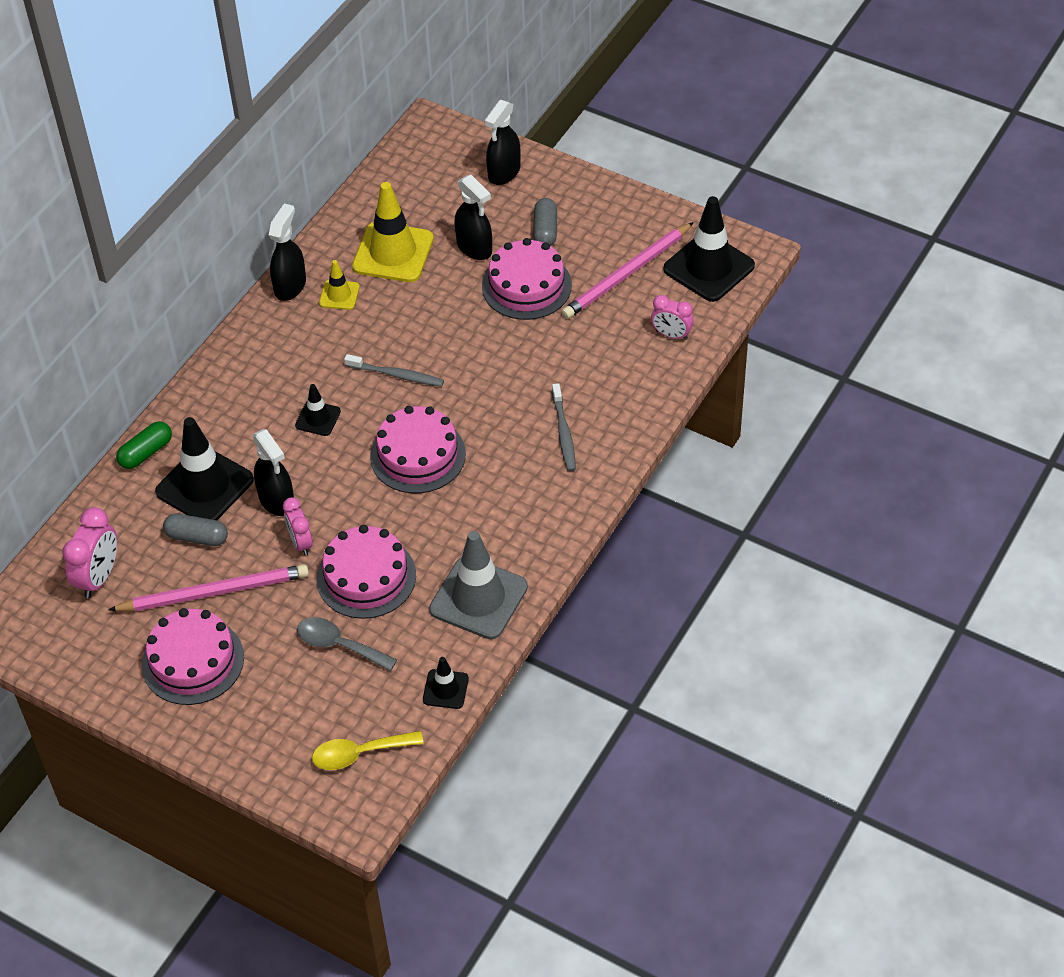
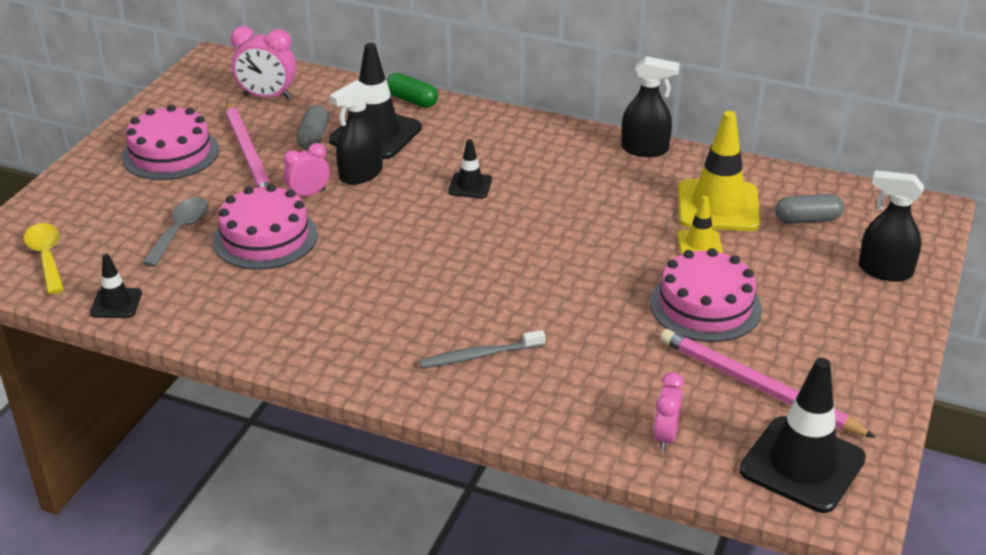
camera: 80 degrees right, 15 degrees down
(339, 295) = (643, 179): yellow traffic cone -> yellow traffic cone (699, 244)
(397, 375) = (540, 227): grey toothbrush -> none
(418, 455) = (430, 253): pink cake -> none
(474, 248) = (750, 261): black spray bottle -> none
(478, 598) = (234, 314): grey traffic cone -> none
(545, 230) = (803, 312): grey capsule -> grey capsule (807, 219)

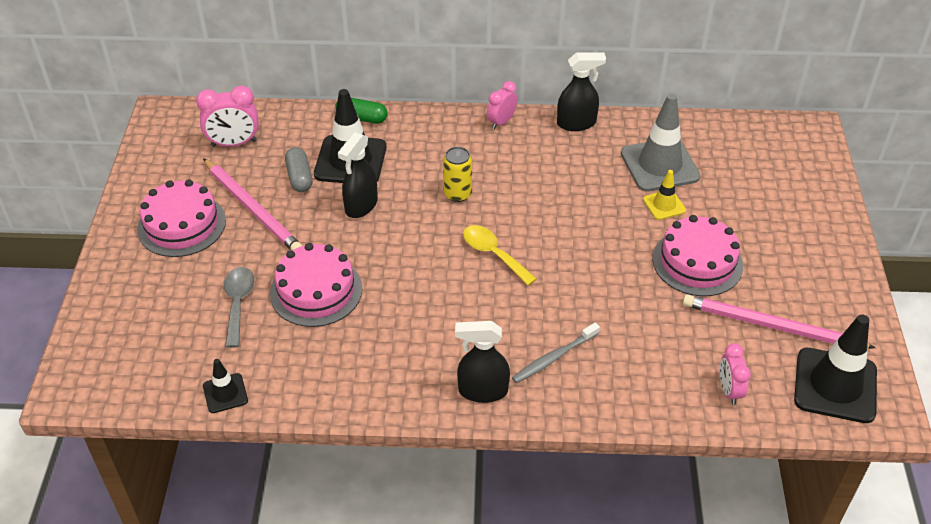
camera: 20 degrees left, 10 degrees up
(46, 257) = (133, 363): yellow spoon -> yellow spoon (493, 254)
(308, 194) = (328, 237): pink clock -> pink clock (501, 122)
(470, 186) = (457, 194): black traffic cone -> yellow can
(718, 206) = (659, 165): yellow traffic cone -> grey traffic cone
(807, 219) = (730, 161): grey capsule -> none
(884, 271) = (807, 194): black spray bottle -> black spray bottle (482, 391)

